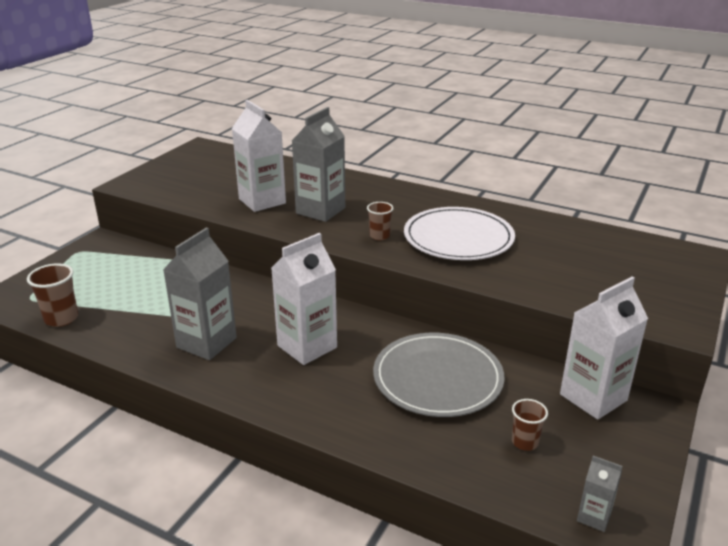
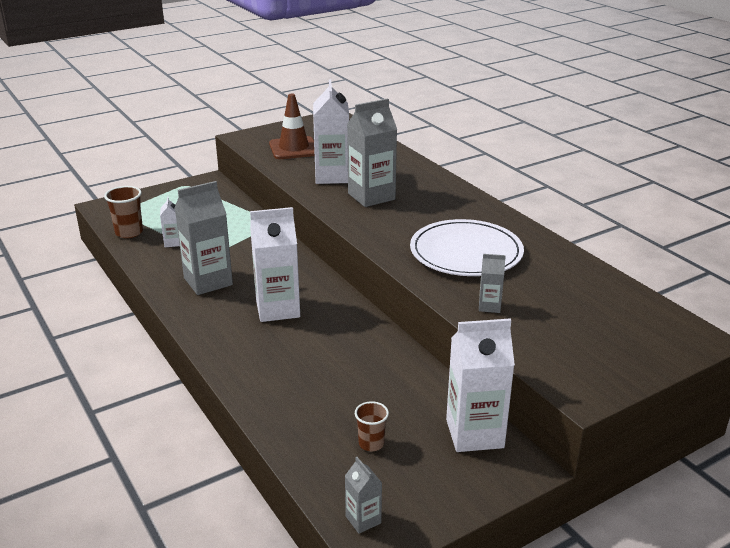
camera: 30 degrees right, 0 degrees up
(125, 314) = (173, 242): none -> white carton
(194, 184) = (294, 148): none -> brown traffic cone
(379, 236) = (397, 231): brown cup -> none
(437, 378) = (355, 369): grey plate -> none
(530, 278) = (489, 306): none -> grey carton

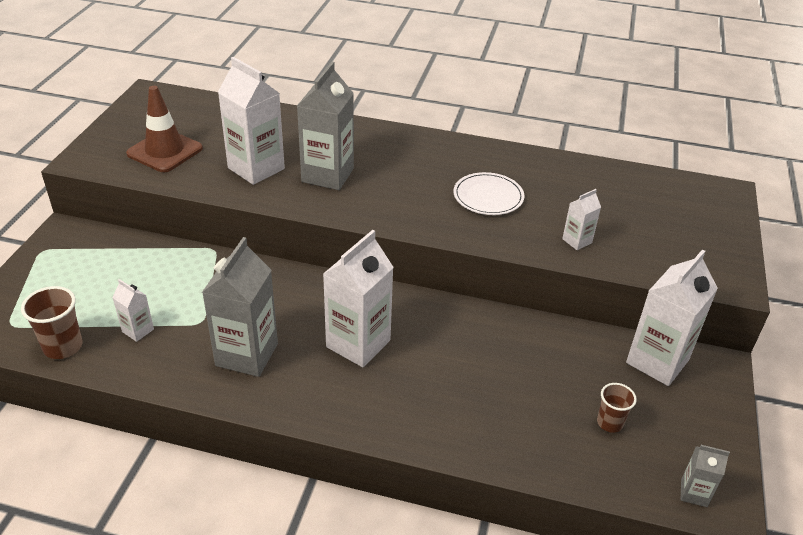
camera: 45 degrees left, 10 degrees up
(466, 252) = (488, 196): white plate -> white plate, size x0.60
(489, 306) = (577, 241): grey carton -> white carton

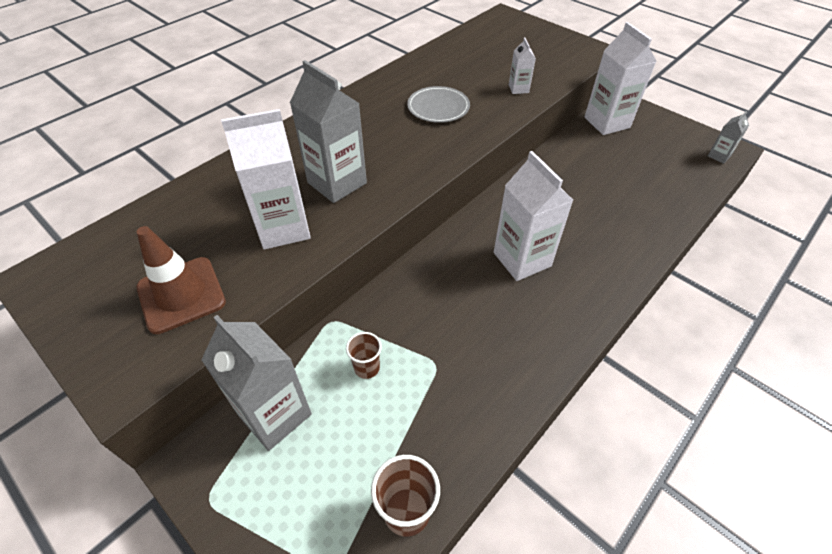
camera: 60 degrees left, 10 degrees up
(138, 330) = (419, 425): white carton -> none
(247, 354) = (500, 340): grey carton -> grey carton (275, 414)
(488, 196) = (438, 107): white plate -> grey plate
(609, 423) = (653, 164): brown cup -> brown cup (366, 368)

